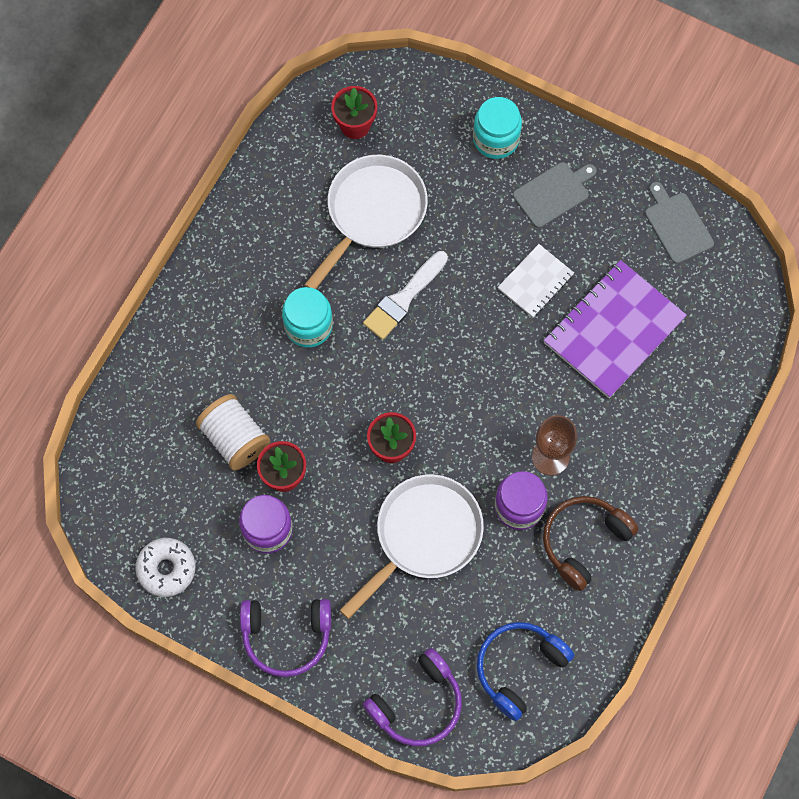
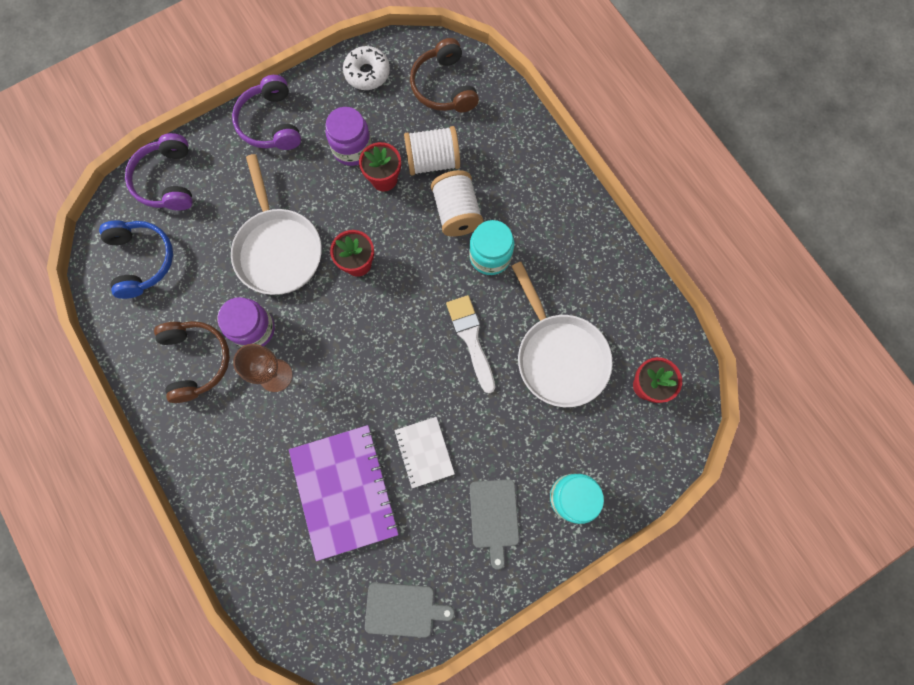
camera: 120 degrees right, 5 degrees up
(138, 477) = (444, 87): none -> brown headphones
(280, 383) = (456, 212): none -> white spool
(286, 636) = (271, 123): purple headphones -> purple headphones turned 45 degrees counterclockwise

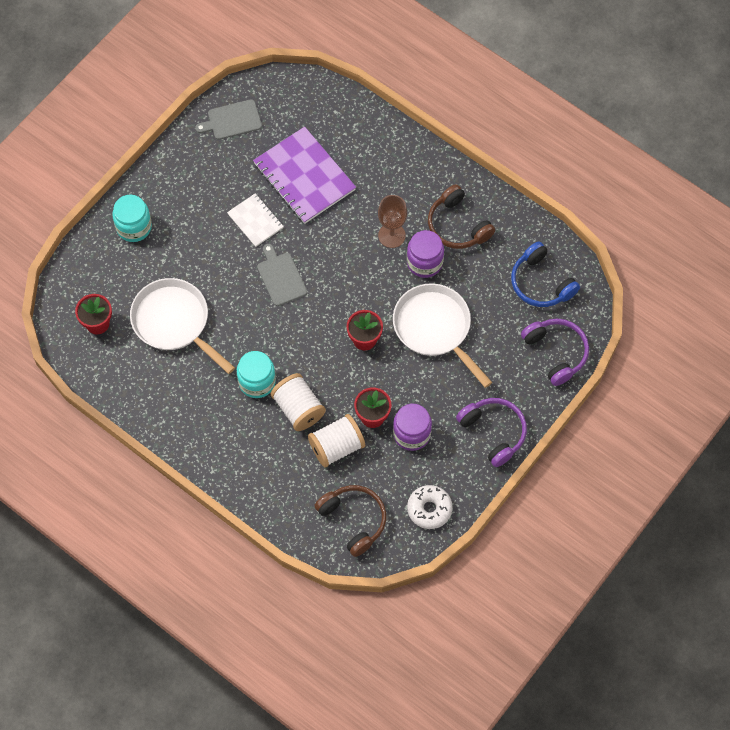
camera: 160 degrees right, 10 degrees down
(471, 338) = (249, 312): white brush -> none
(494, 516) = (188, 196): grey cutting board -> grey cutting board (281, 277)

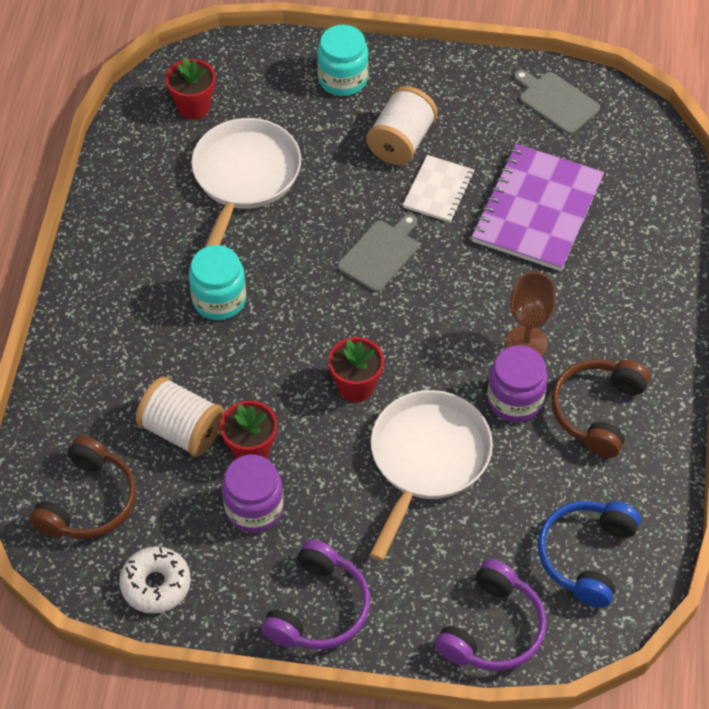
camera: 60 degrees right, 10 degrees down
(298, 409) = (210, 362): white spool -> white spool (401, 142)

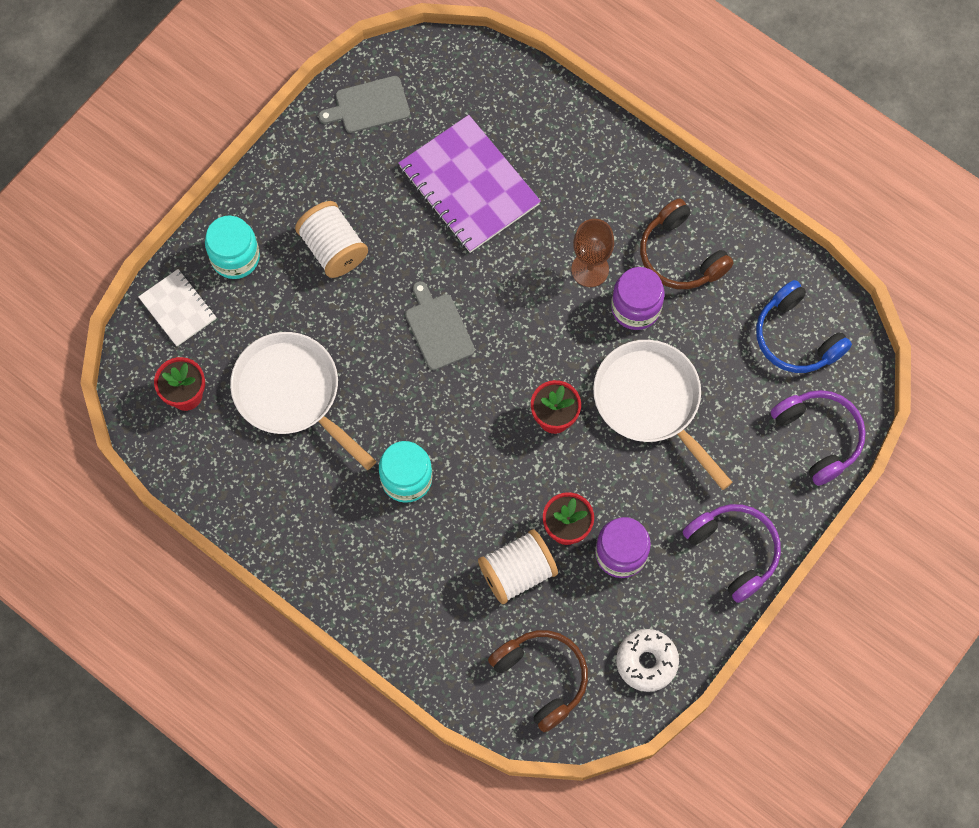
camera: 60 degrees left, 15 degrees up
(438, 190) = (402, 248): white notebook -> white notebook (178, 308)

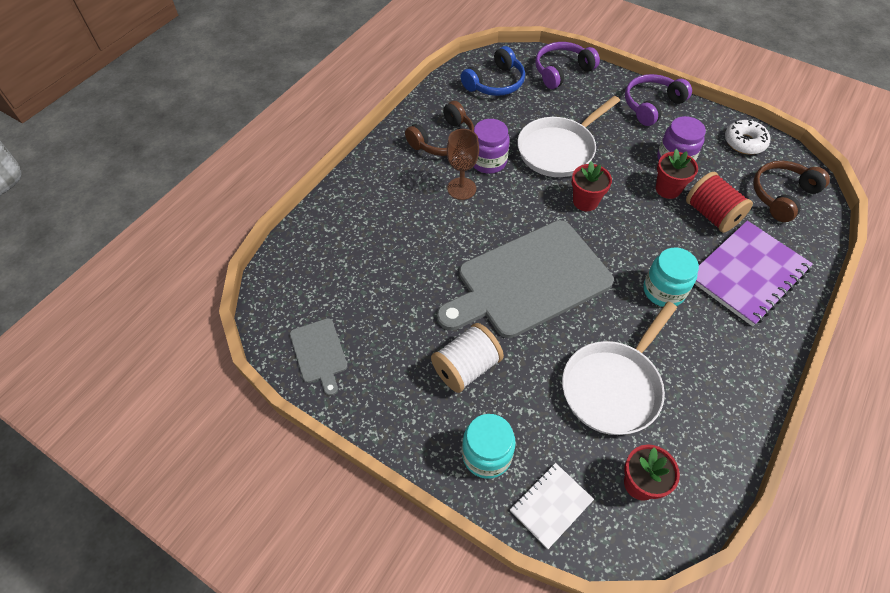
camera: 95 degrees left, 15 degrees down
(438, 329) = (529, 280): grey cutting board -> grey cutting board, size x2.26
(469, 186) = (396, 270): purple notebook -> purple notebook (748, 274)
(517, 572) = (711, 214): white spool -> red spool

